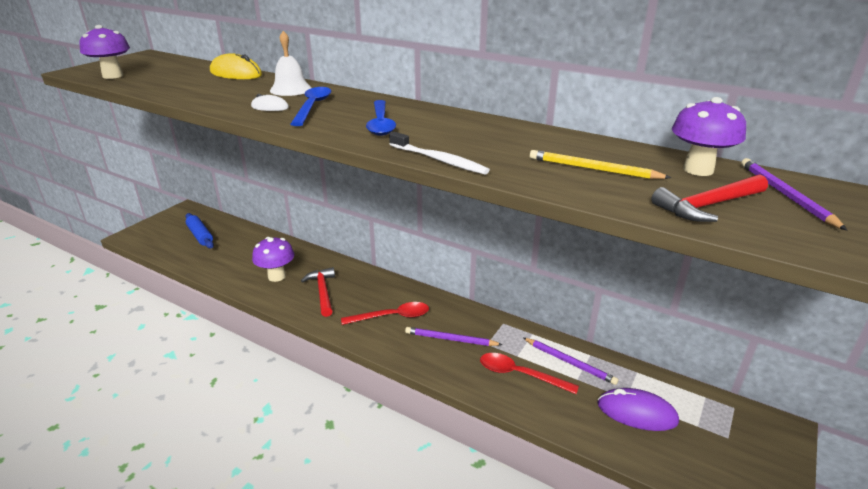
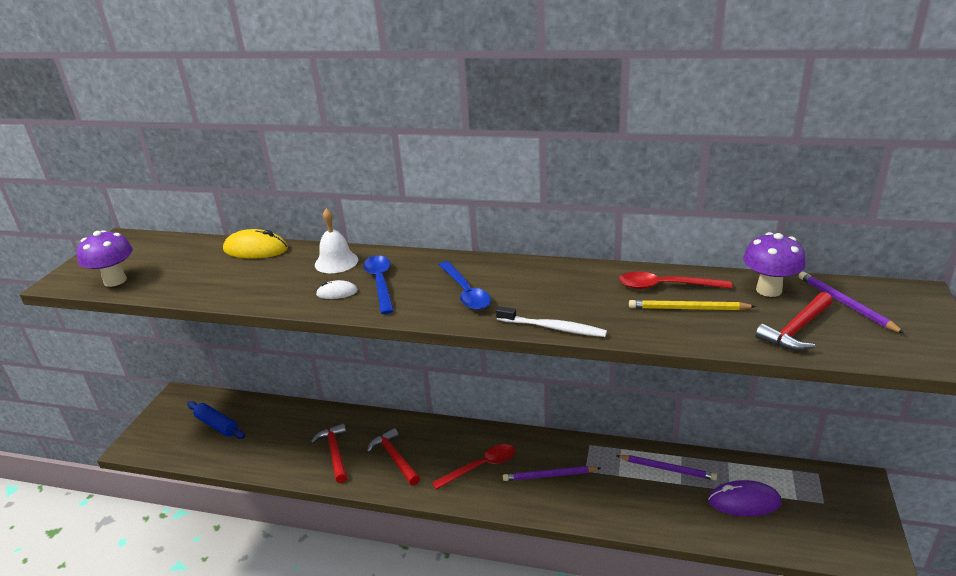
camera: 15 degrees left, 0 degrees up
(277, 276) = (335, 453): purple mushroom -> red hammer
(520, 374) = (630, 494): red spoon -> red spoon (665, 286)

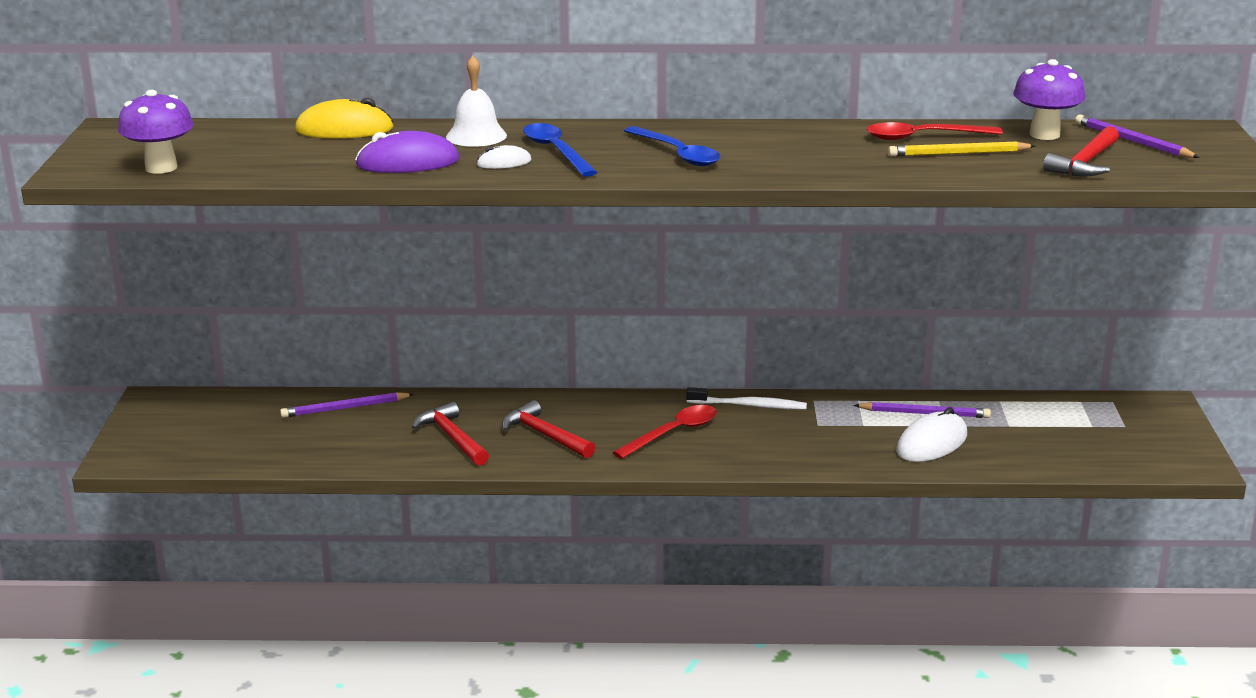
camera: 15 degrees left, 5 degrees down
(217, 425) = (246, 425): blue rolling pin -> none
(549, 475) = (772, 433): purple pencil -> purple pencil (345, 408)
(552, 328) = (806, 176): white toothbrush -> white toothbrush (749, 405)
(665, 502) = (932, 443): none -> white mouse
(744, 502) = (1029, 434): purple mouse -> purple mouse (408, 163)

